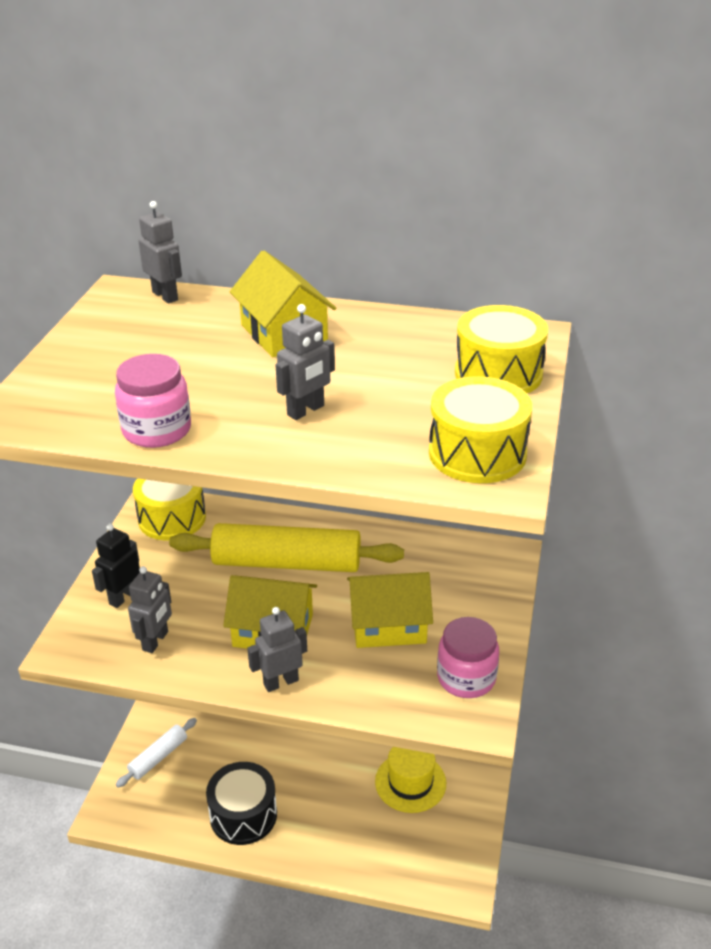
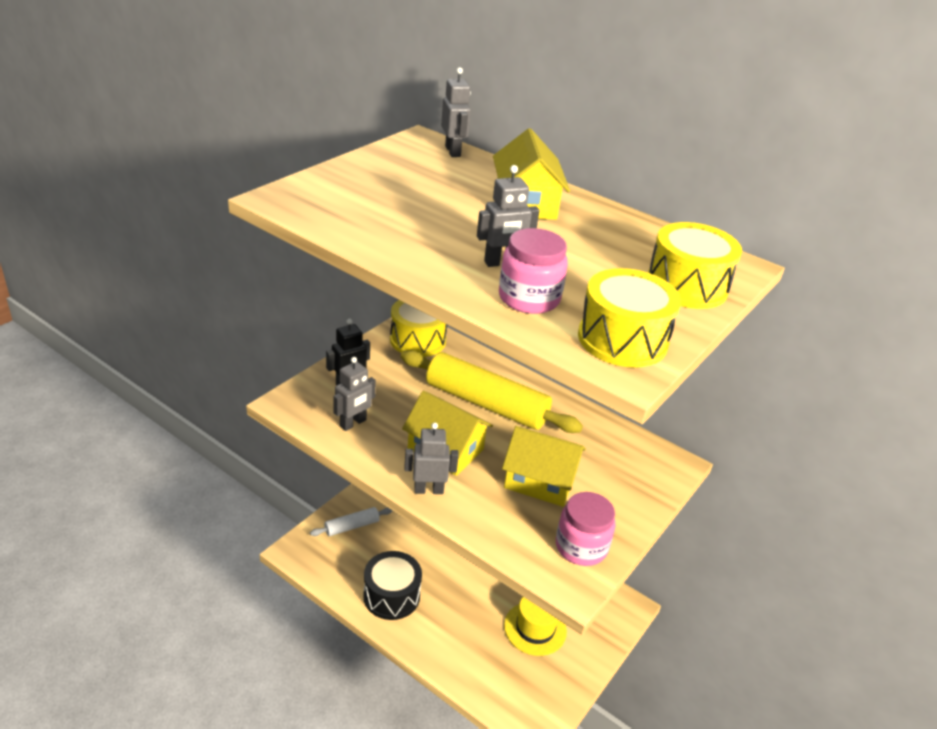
camera: 20 degrees right, 0 degrees up
(157, 430) = (376, 240): pink jar -> pink jar (529, 298)

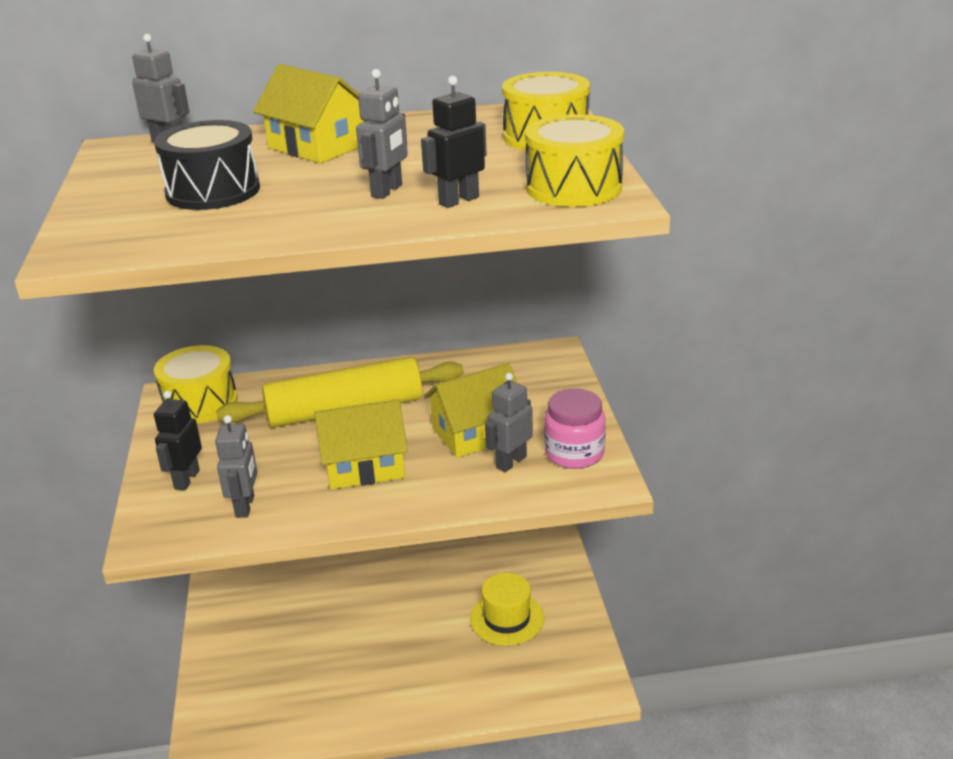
camera: 40 degrees left, 5 degrees down
(352, 526) = (235, 676): white rolling pin -> none
(391, 596) = (353, 699): black drum -> black drum (213, 191)
(428, 490) = (398, 504): grey robot -> grey robot (511, 462)
(529, 298) = (458, 200): pink jar -> black robot

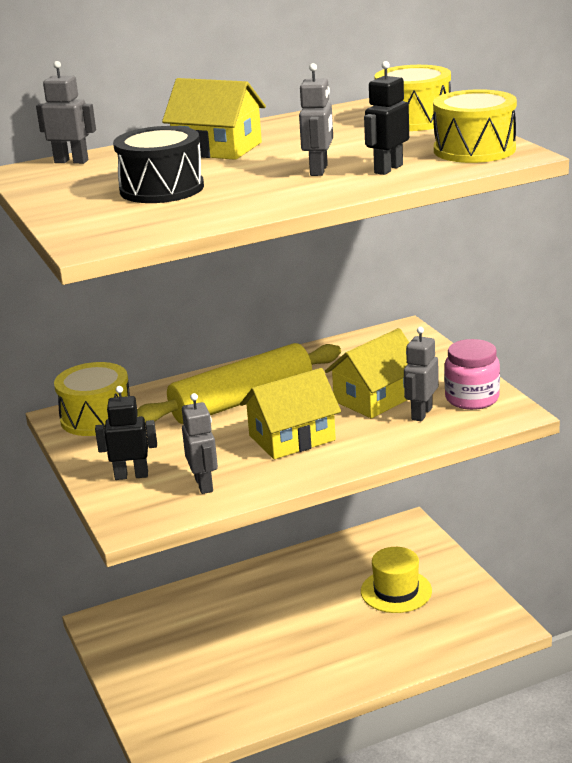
camera: 15 degrees left, 5 degrees down
(186, 479) = (131, 475): black robot -> black robot turned 90 degrees clockwise

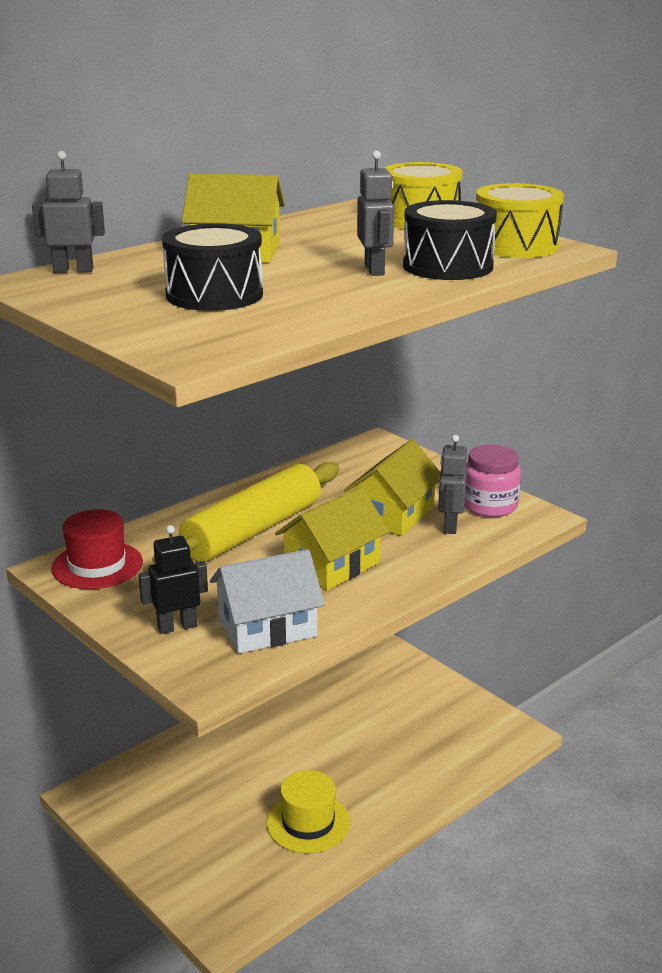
camera: 20 degrees left, 0 degrees up
(96, 418) = (97, 565): yellow drum -> red hat
(204, 484) = (267, 627): grey robot -> white house
(388, 169) = (448, 266): black robot -> black drum
(396, 591) = (392, 713): yellow hat -> yellow hat (308, 823)

